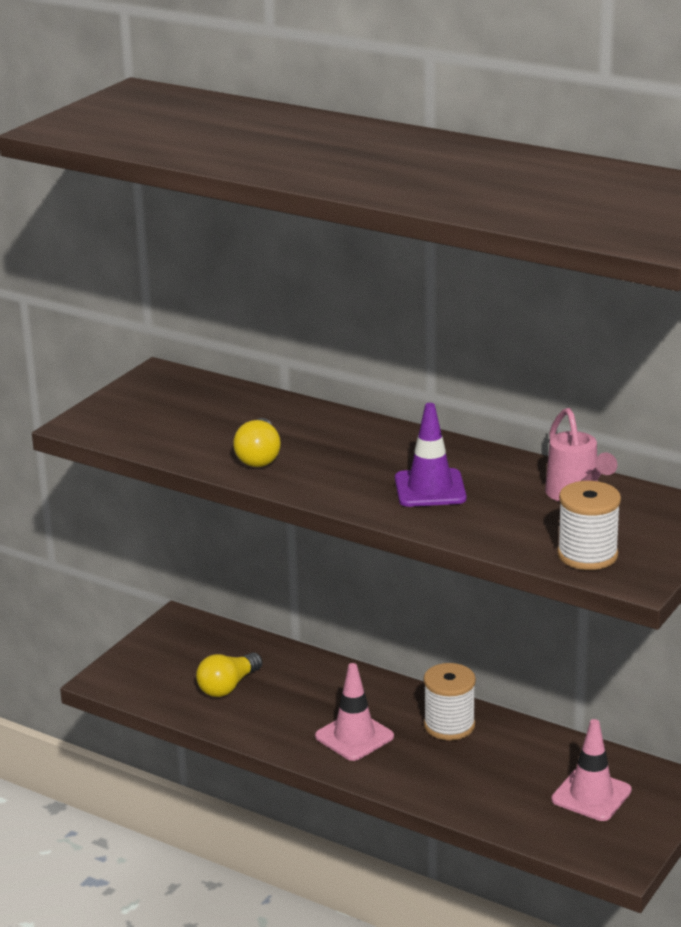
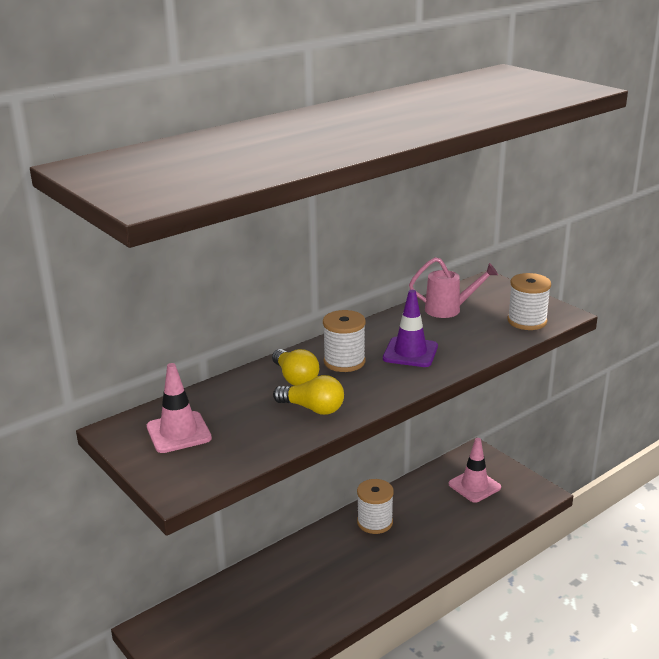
camera: 70 degrees left, 0 degrees up
(228, 686) = (262, 621): yellow light bulb -> yellow light bulb (295, 378)
(354, 736) = (364, 569): pink traffic cone -> pink traffic cone (178, 432)
(376, 453) = (344, 362): none -> white spool

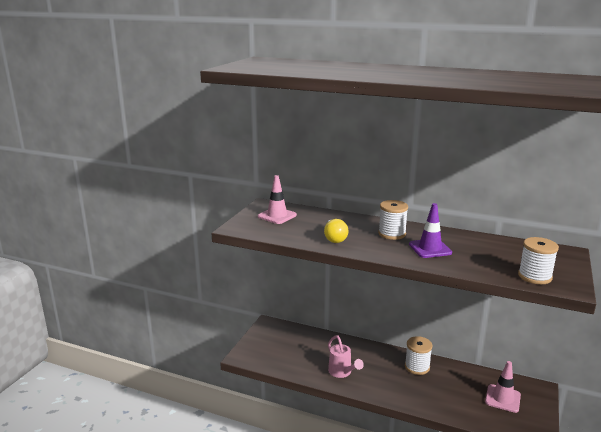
camera: 60 degrees right, 5 degrees down
(295, 378) = (357, 226): yellow light bulb -> none
(449, 309) = (503, 248): pink watering can -> pink watering can (342, 373)

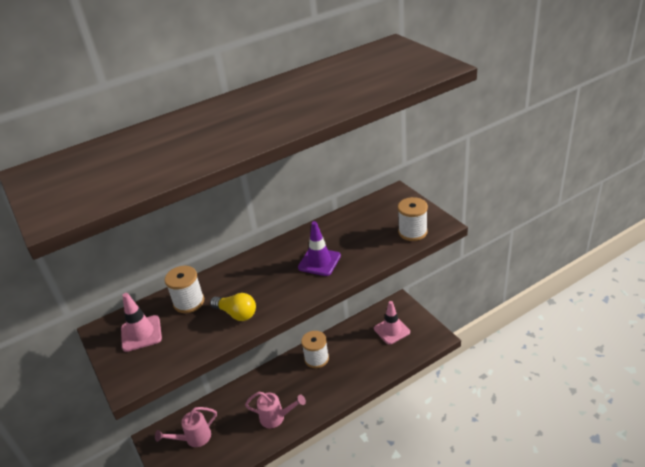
camera: 50 degrees left, 15 degrees up
(285, 341) = (193, 438): none -> pink watering can
(392, 234) = (270, 270): white spool -> white spool (189, 302)

